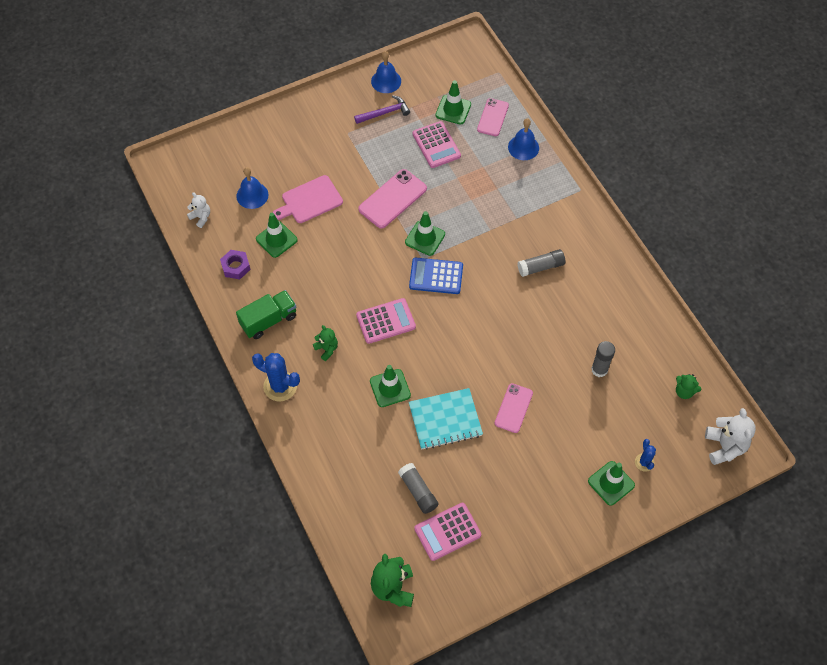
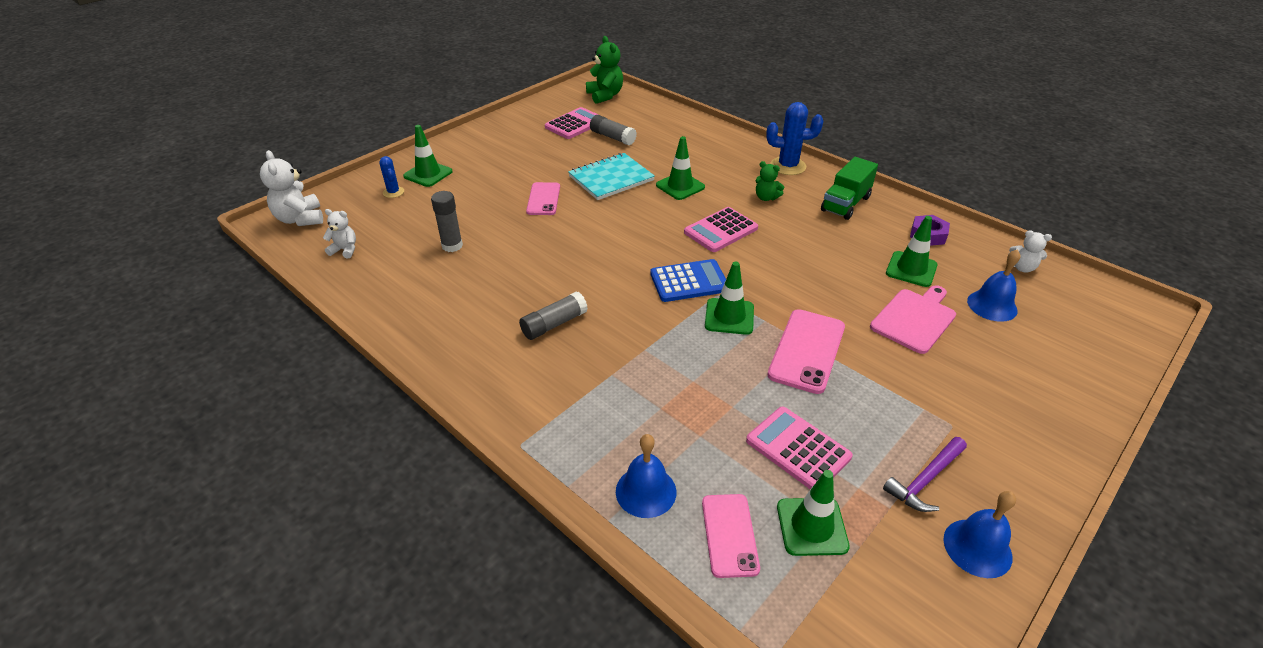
camera: 160 degrees right, 20 degrees down
(684, 391) = (345, 250): green teddy bear -> white teddy bear

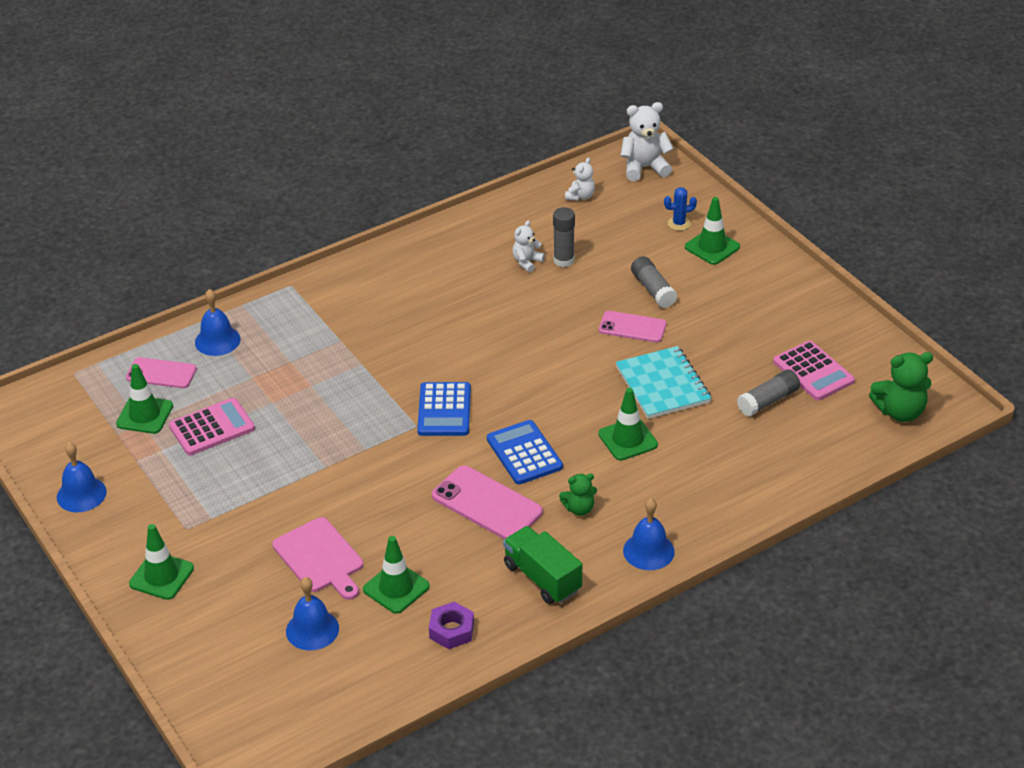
camera: 105 degrees right, 0 degrees up
(554, 324) = (418, 315): grey glue stick -> grey glue stick (653, 290)
(721, 230) = (524, 453): pink calculator -> blue calculator
(729, 316) = (381, 426): green traffic cone -> green traffic cone (161, 576)
(766, 197) = (579, 509): green teddy bear -> green teddy bear turned 150 degrees counterclockwise
(788, 166) = (648, 551): blue cactus -> blue bell
(807, 351) = (313, 465): pink phone -> pink phone (487, 504)
(925, 480) = (147, 490): purple hammer -> none
(1022, 268) = (359, 689): white teddy bear -> white teddy bear (527, 262)

